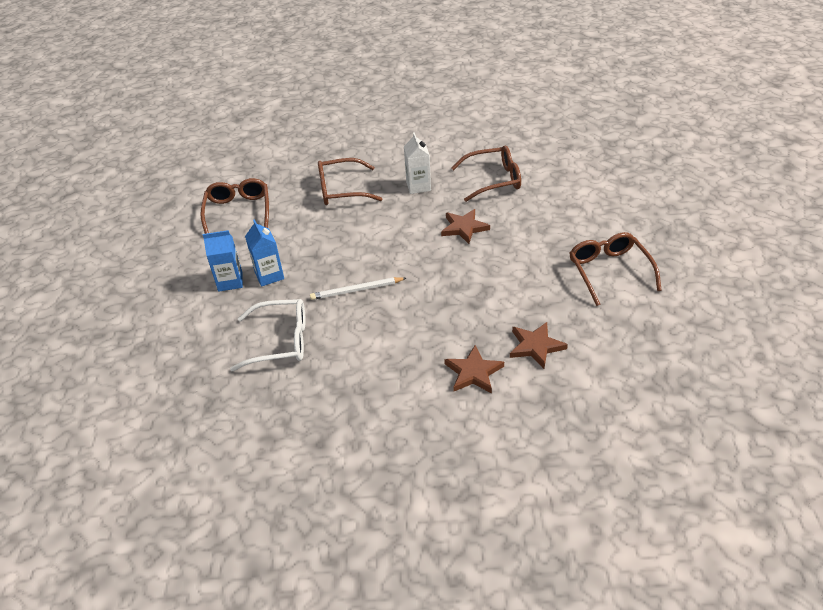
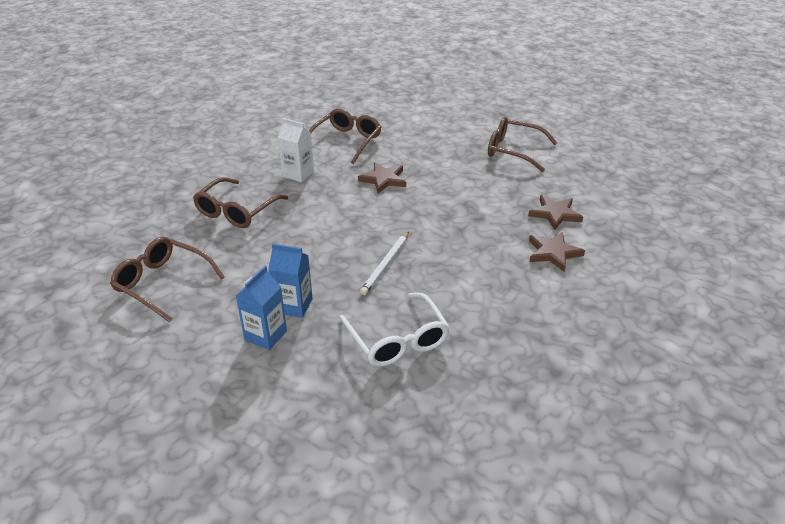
camera: 55 degrees left, 5 degrees down
(280, 341) = (397, 339): white glasses -> white glasses turned 120 degrees clockwise

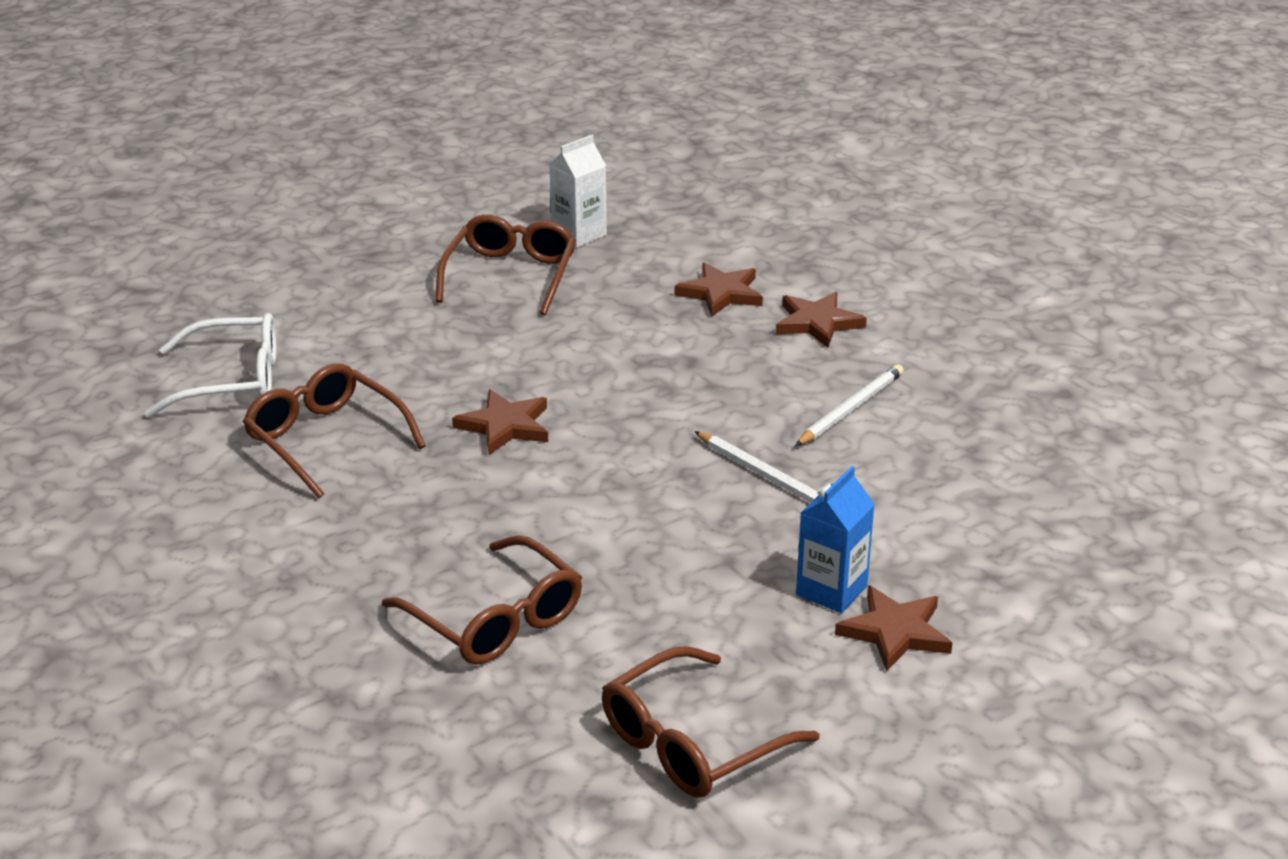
camera: 70 degrees left, 5 degrees down
(265, 335) = (895, 632): blue carton -> brown star
(298, 174) = (409, 521): white carton -> white carton (579, 234)
(397, 339) = (954, 503): white glasses -> white glasses (231, 381)
(470, 282) = (850, 409): none -> white pencil
(514, 151) = (510, 276): brown glasses -> brown glasses turned 150 degrees clockwise

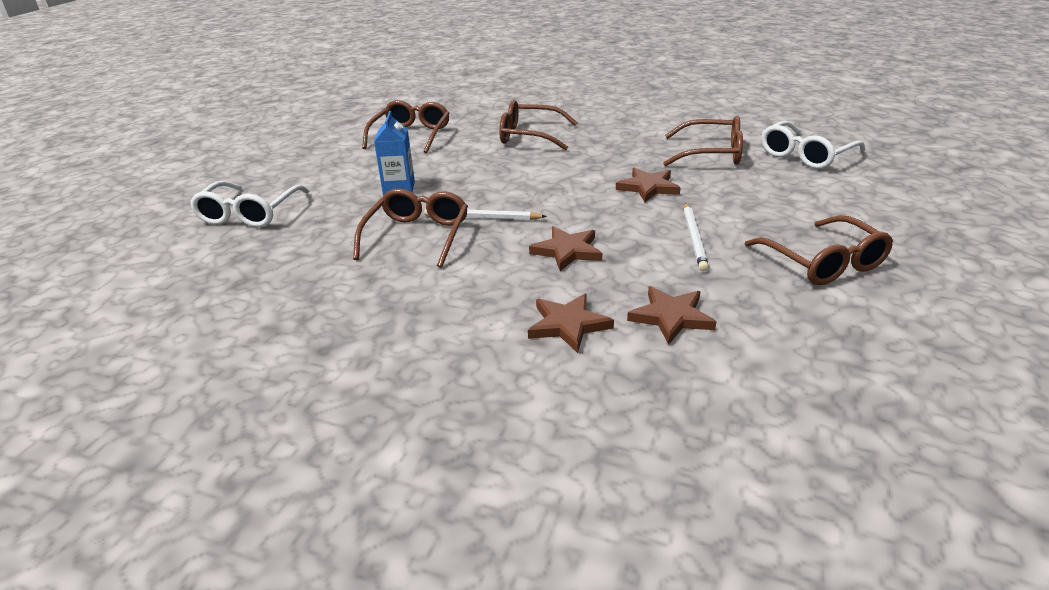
camera: 145 degrees right, 0 degrees up
(579, 234) = (860, 319): white carton -> none
(850, 409) = (474, 271): white pencil -> white pencil (694, 238)
(876, 484) = (417, 236): none -> brown glasses
(895, 632) = (356, 185): brown star -> brown star (567, 251)
(1097, 645) = (249, 213): none -> white glasses

